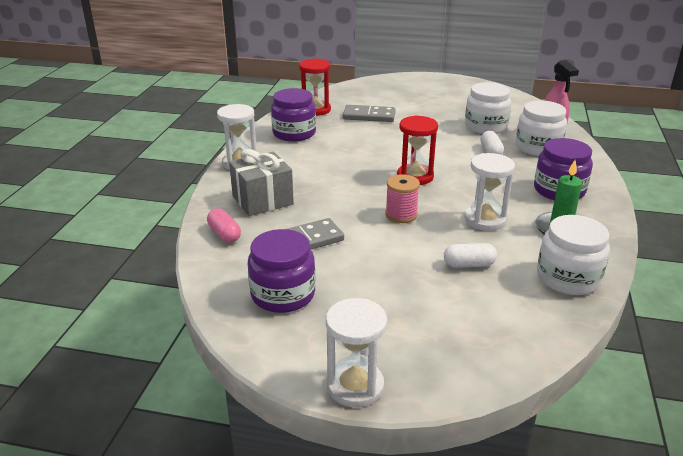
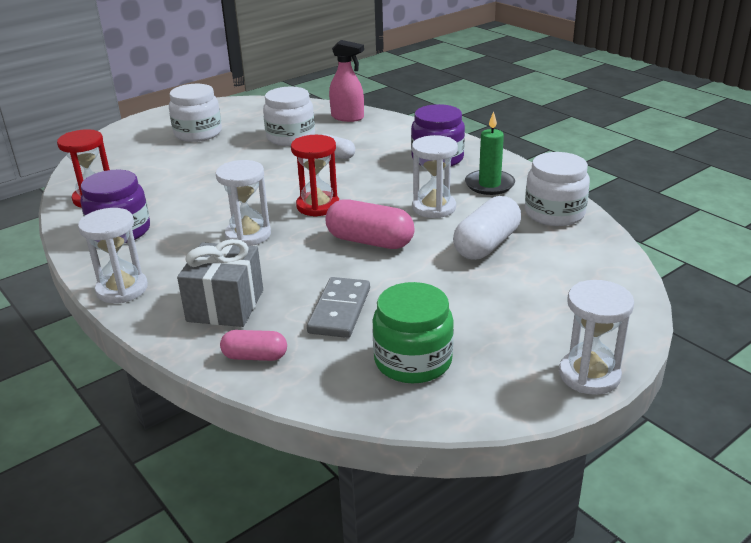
camera: 50 degrees left, 0 degrees up
(283, 294) = (413, 361): purple jar -> green jar
(345, 170) = (248, 235): none -> white hourglass
(369, 116) = (166, 177): grey domino -> none
(401, 215) = (370, 241): pink spool -> pink capsule
(469, 264) = (487, 245): white capsule -> white capsule, size x1.70
(538, 147) = (362, 134): white jar -> white jar (198, 133)

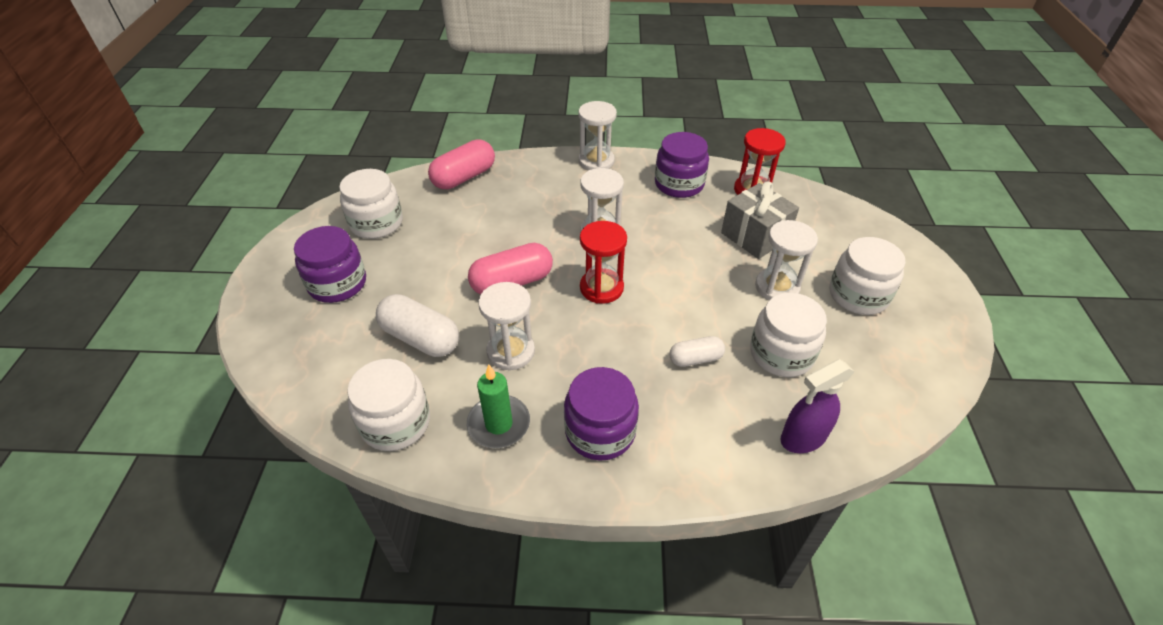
camera: 130 degrees right, 15 degrees up
(225, 306) = (525, 187): grey gift -> grey gift (754, 236)
(255, 356) = (464, 177): pink capsule -> pink capsule, size x1.70
(339, 310) = (457, 224): grey domino -> none
(347, 117) = (802, 438): pink spray bottle -> purple spray bottle
(413, 361) = (376, 223): green jar -> white jar
(487, 245) = (420, 338): white capsule -> white capsule turned 45 degrees counterclockwise
(515, 321) = (337, 284): none -> purple jar
(589, 375) = (261, 275): white hourglass -> white hourglass (777, 287)

